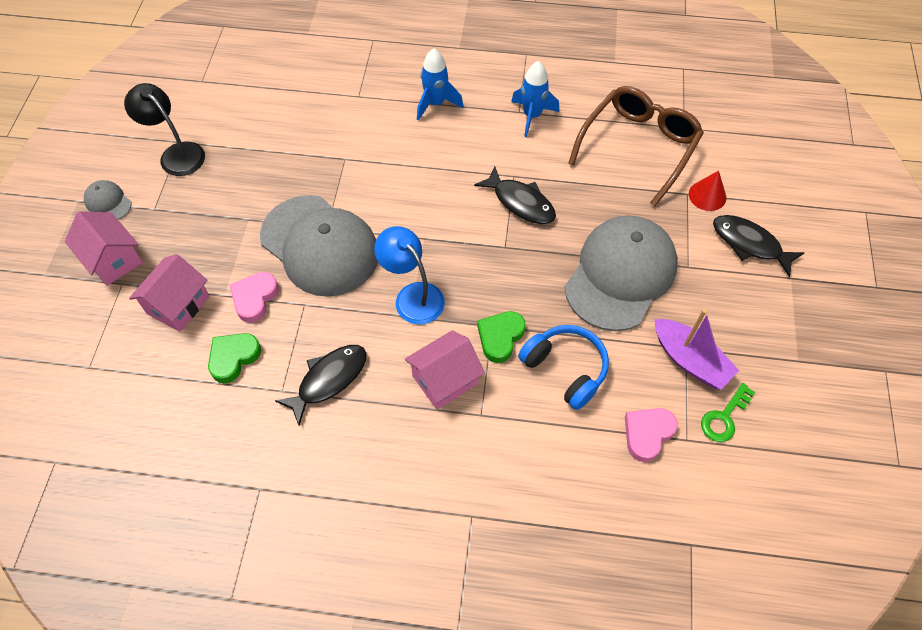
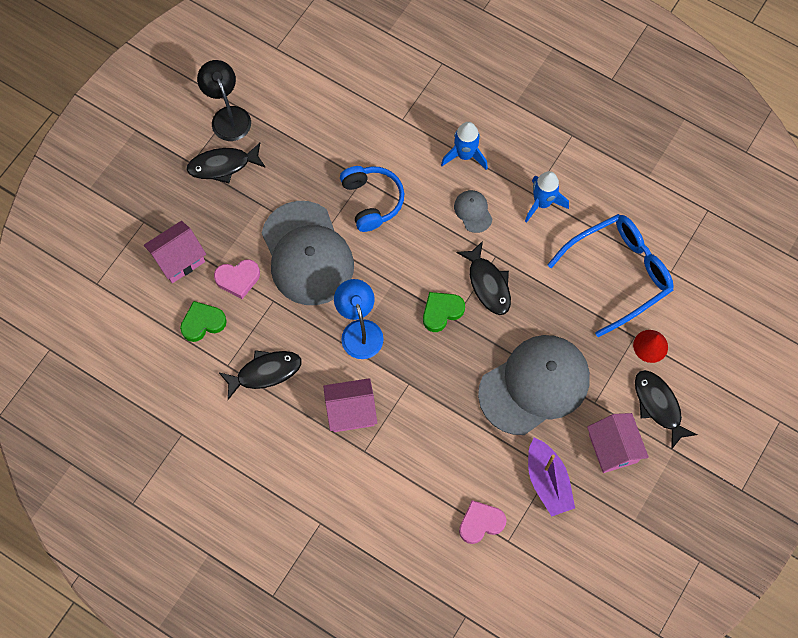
camera: 25 degrees right, 10 degrees up
(108, 202) = (158, 141): grey cap -> grey cap (473, 211)
(113, 260) = (144, 197): pink house -> pink house (613, 448)
(190, 199) = (223, 165): none -> black fish
(254, 298) = (238, 279): pink heart -> pink heart turned 150 degrees counterclockwise
(500, 337) = (410, 396): green heart -> green heart (441, 312)
(565, 369) = (447, 444): blue headphones -> blue headphones (372, 201)
(638, 147) = (618, 274): brown glasses -> blue glasses
(724, 417) = (547, 537): green key -> none

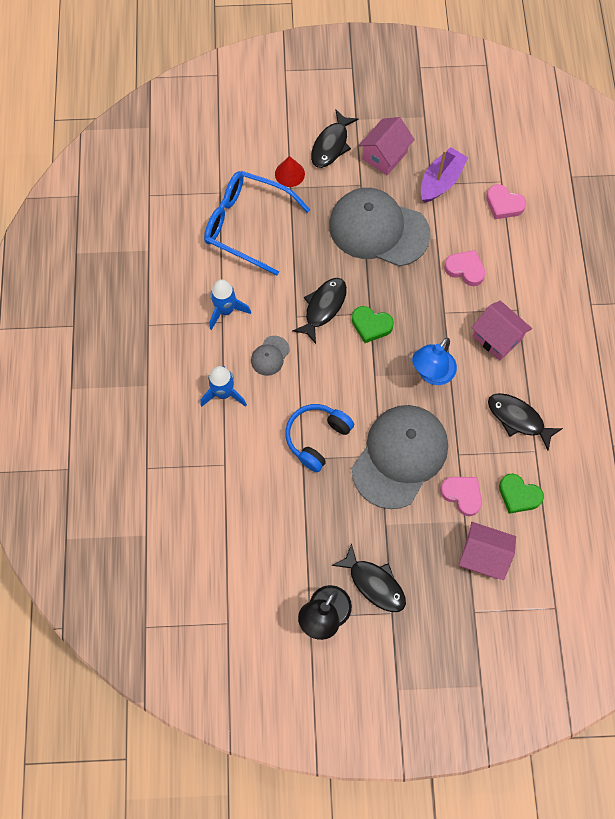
camera: 125 degrees left, 0 degrees up
(438, 434) = (465, 269): none -> pink heart

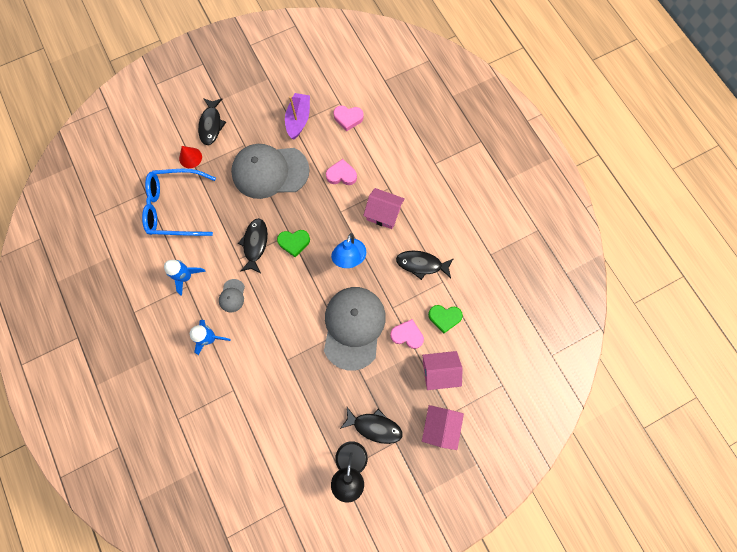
camera: 25 degrees left, 5 degrees up
(317, 438) = (290, 340): blue headphones -> none
(384, 155) = (252, 117): pink house -> pink house (439, 426)

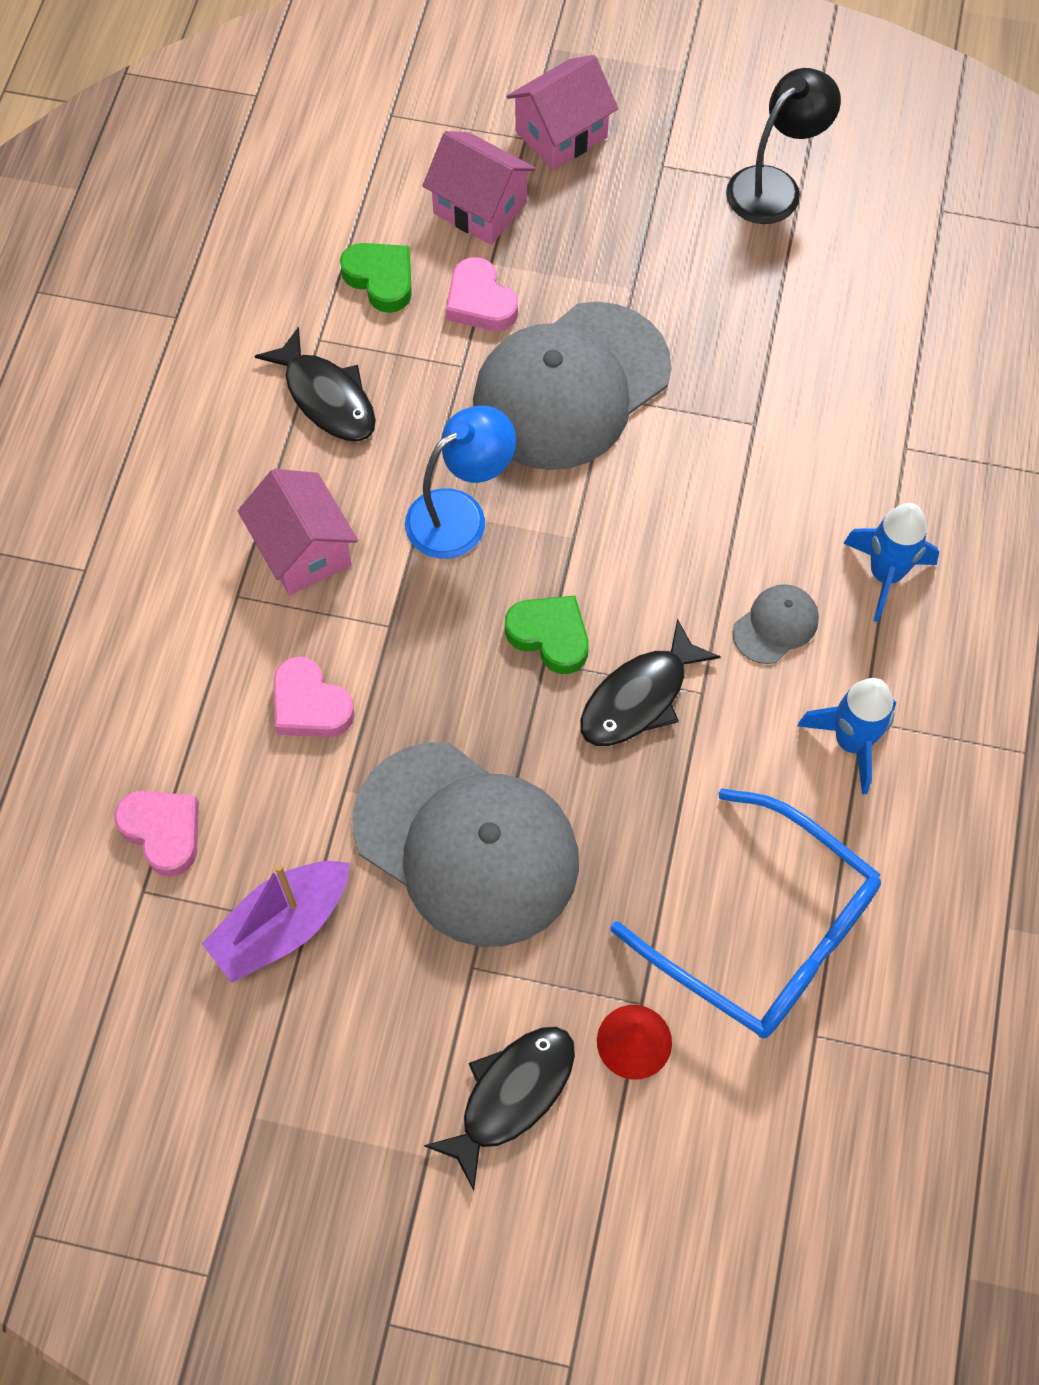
camera: 140 degrees left, 10 degrees down
(374, 426) = (678, 210): black fish -> none

